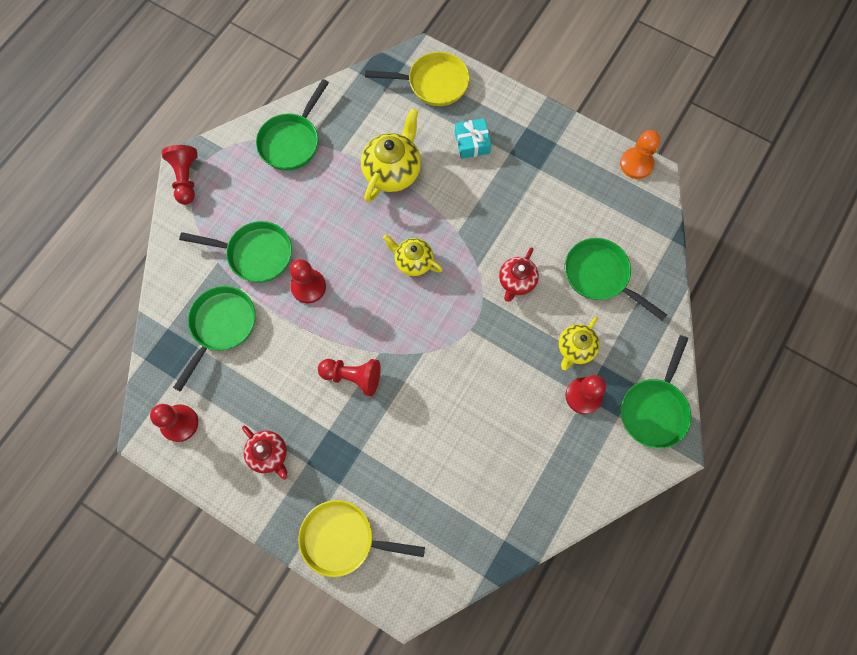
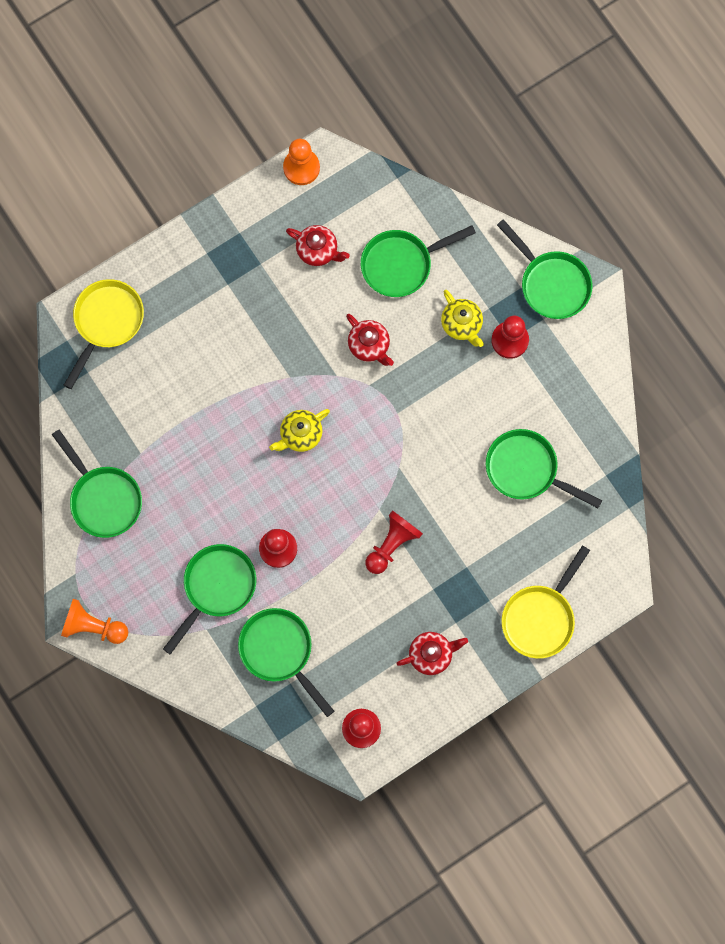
camera: 65 degrees left, 5 degrees up
(186, 179) = (94, 626): red pawn -> orange pawn
(392, 171) = (190, 410): yellow teapot -> none
(472, 143) = (197, 316): turquoise gift -> none
(474, 464) = (526, 469): none -> green pan
(575, 206) = (318, 250): none -> red teapot

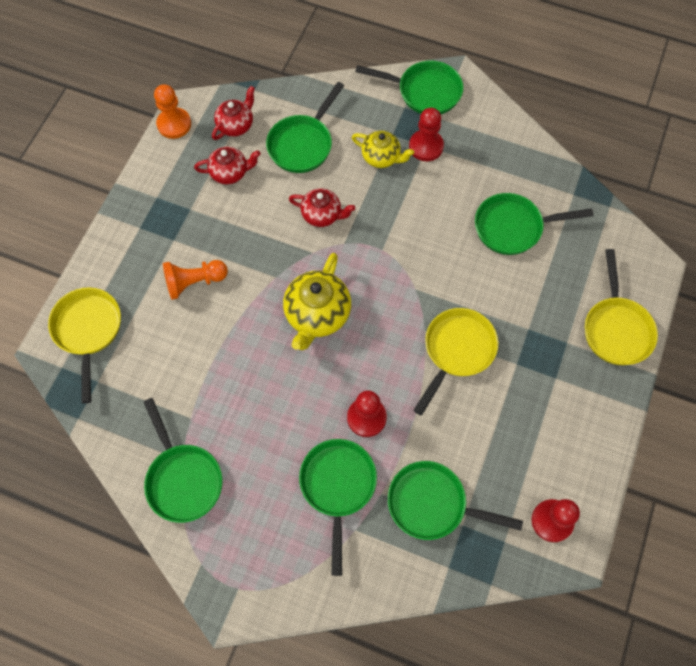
camera: 35 degrees left, 10 degrees down
(94, 626) = (251, 600): orange pawn -> orange pawn (194, 282)
(103, 498) = (183, 478): green pan -> green pan turned 45 degrees clockwise
(300, 435) = (317, 315): yellow teapot -> yellow teapot, size x1.59
(392, 544) = (456, 351): red pawn -> yellow pan
(431, 654) = (557, 417): red teapot -> red teapot (236, 125)

